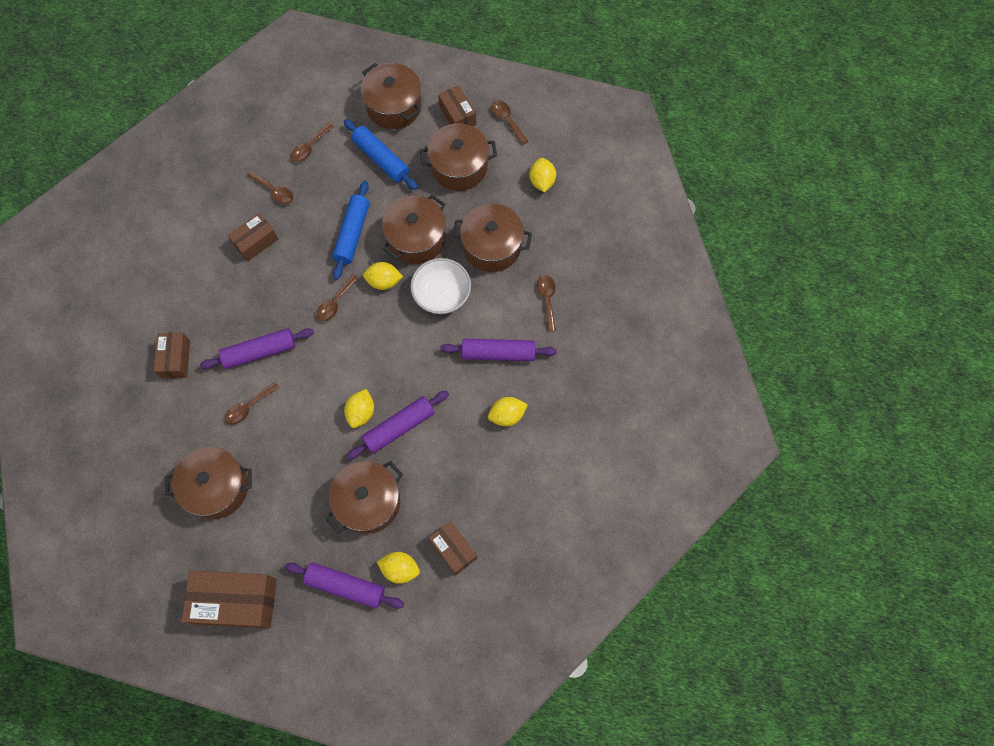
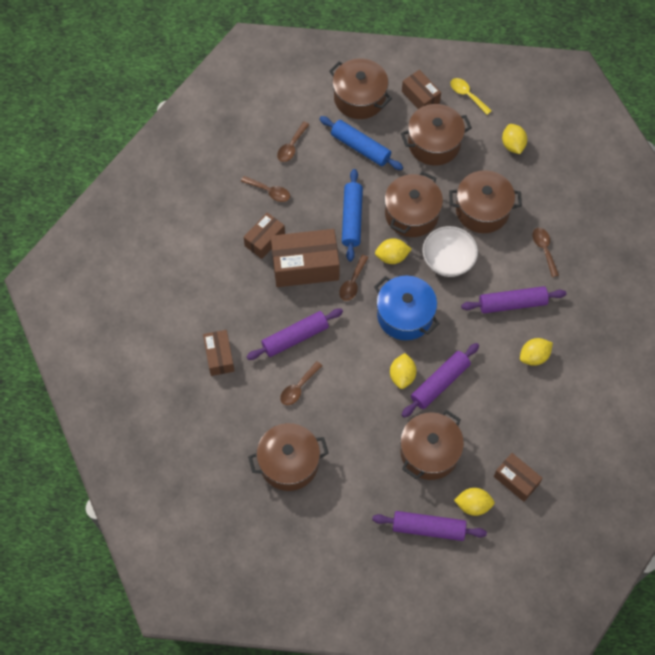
camera: 10 degrees left, 5 degrees down
(236, 601) = (333, 558): brown box -> brown box (305, 266)
(381, 347) = (405, 315): none -> blue pot
(507, 120) = (467, 95): brown spoon -> yellow spoon

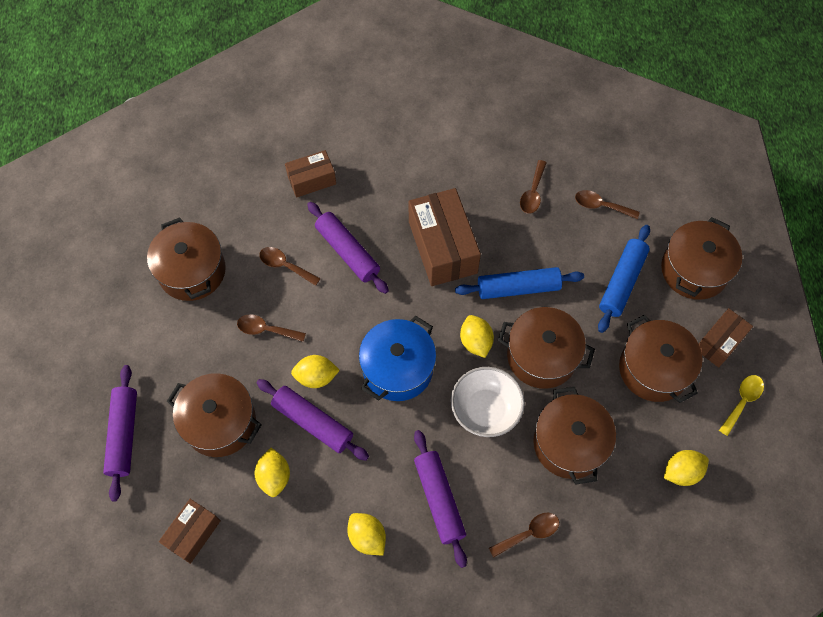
camera: 80 degrees right, 0 degrees up
(264, 240) = (467, 199): brown box -> none
(352, 283) = (430, 302): brown spoon -> brown spoon (266, 329)
(473, 505) = (156, 483): yellow lemon -> yellow lemon (274, 476)

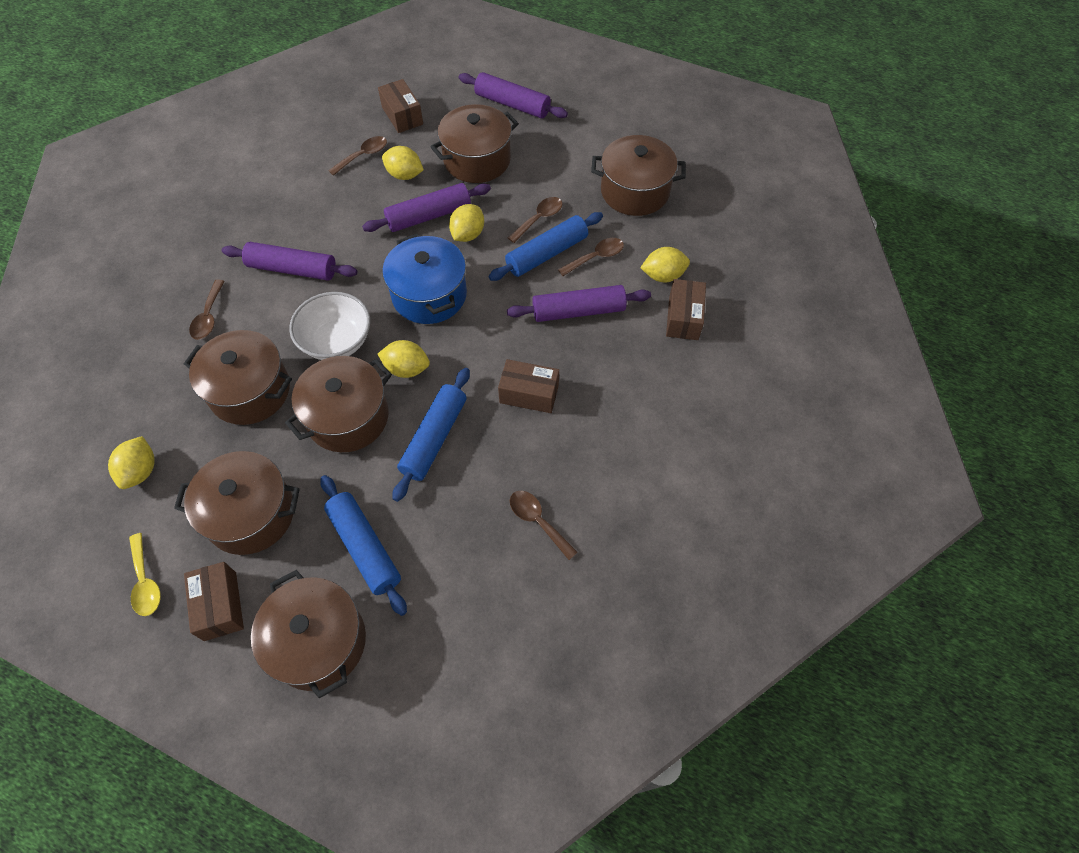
camera: 120 degrees right, 5 degrees down
(302, 303) = (547, 254): none -> blue rolling pin
(367, 537) = (307, 210): yellow lemon -> yellow lemon (663, 276)
(442, 247) = (529, 394): brown box -> brown box, size x0.58
(601, 206) = (472, 588): brown spoon -> brown spoon (363, 156)

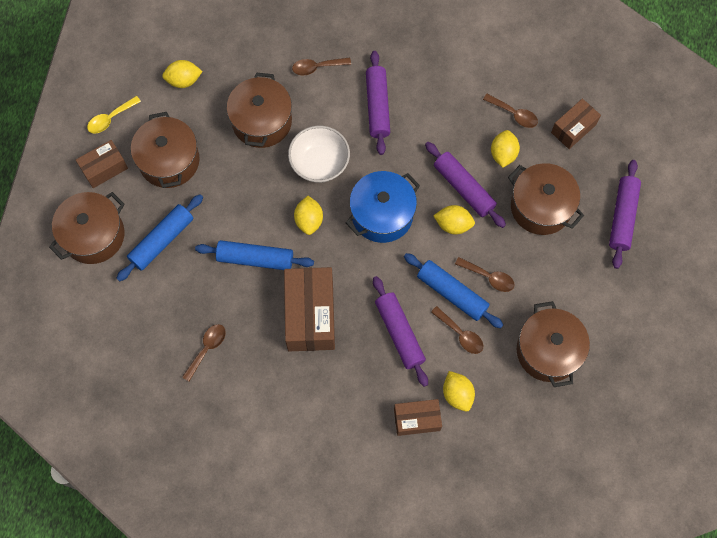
camera: 75 degrees right, 10 degrees up
(348, 417) = (257, 194): brown pot -> none
(529, 394) = (310, 315): brown box -> brown box, size x1.74

